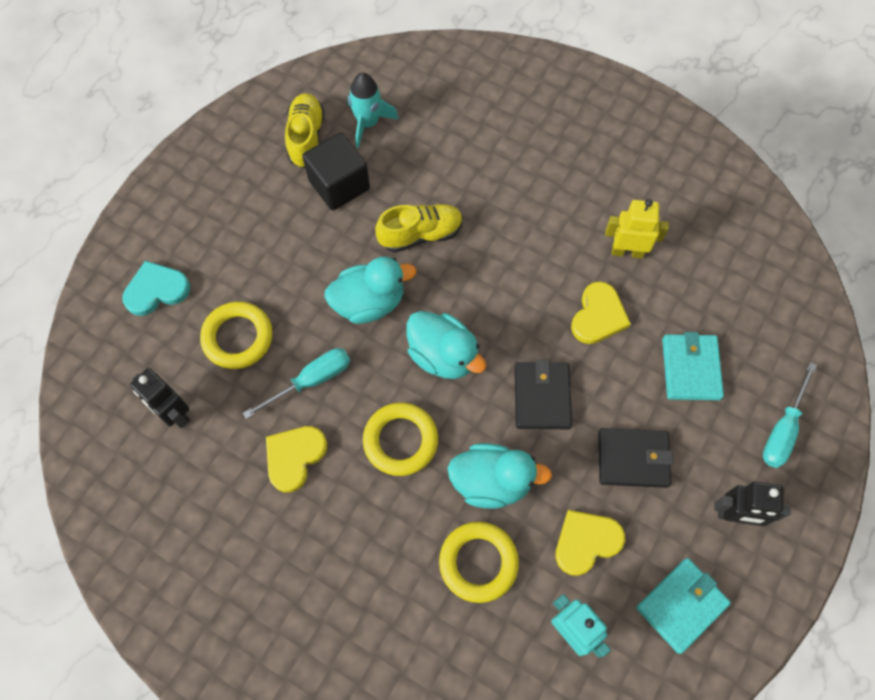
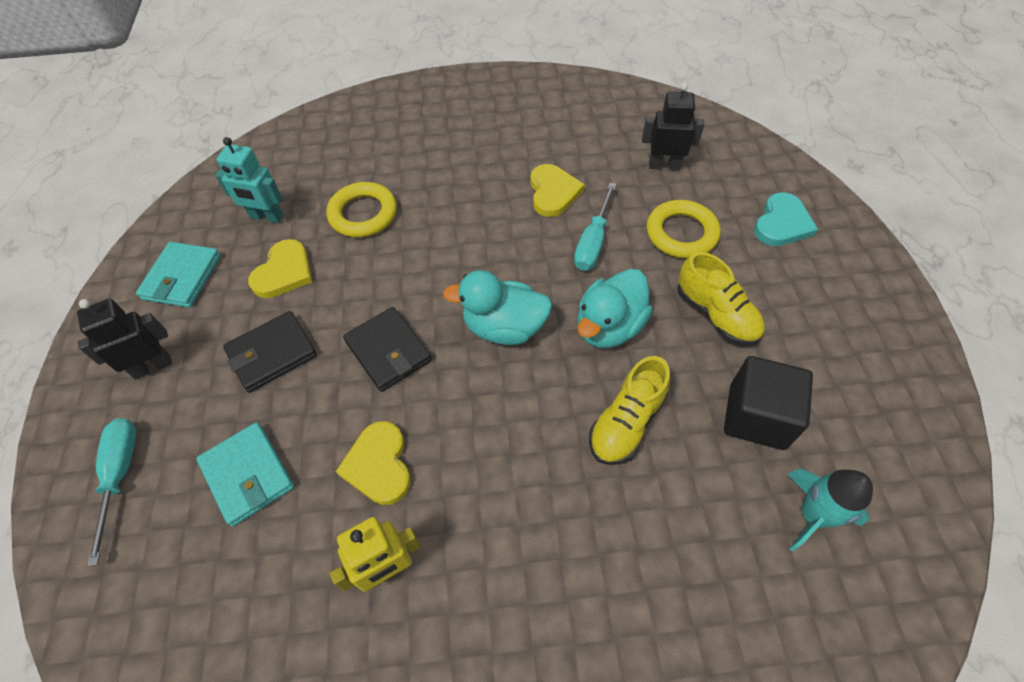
camera: 145 degrees right, 10 degrees down
(306, 138) = (848, 444): yellow shoe -> yellow shoe (716, 315)
(400, 440) = (484, 247): yellow ring -> none
(491, 482) = (389, 265): turquoise duck -> none

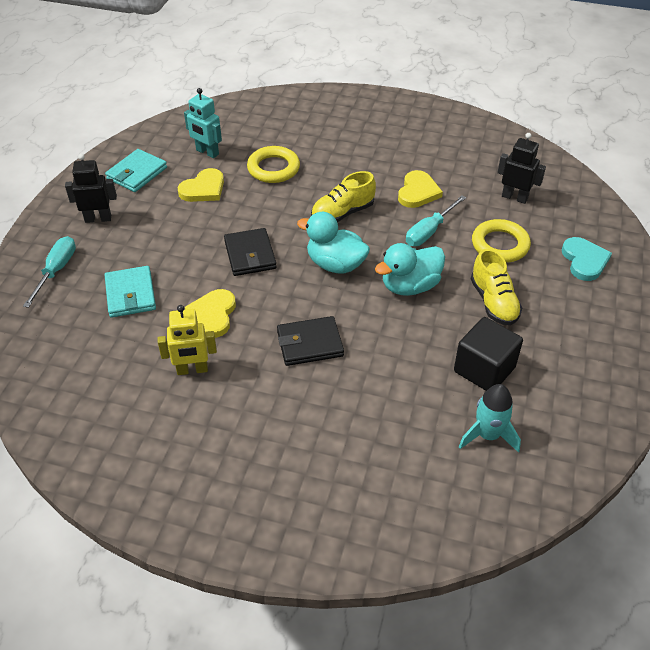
camera: 20 degrees right, 10 degrees down
(272, 354) = (174, 234): black wallet -> black wallet (310, 344)
(626, 423) = (388, 344): yellow shoe -> yellow shoe (342, 213)
(782, 223) = (584, 261): turquoise heart -> turquoise heart turned 60 degrees counterclockwise

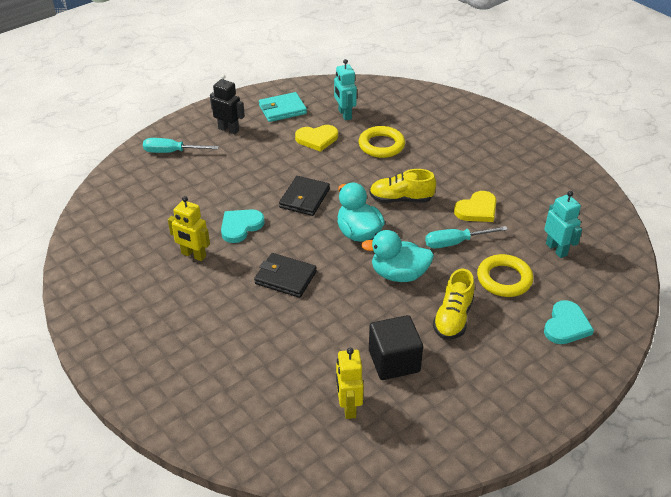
camera: 35 degrees right, 5 degrees down
(56, 271) = (172, 152): turquoise screwdriver -> turquoise screwdriver turned 135 degrees counterclockwise
(130, 294) = (202, 188): turquoise wallet -> none
(213, 315) = (240, 226): yellow heart -> turquoise heart
(488, 435) = (348, 407): turquoise rocket -> yellow robot
(514, 197) = (556, 249): black robot -> turquoise robot

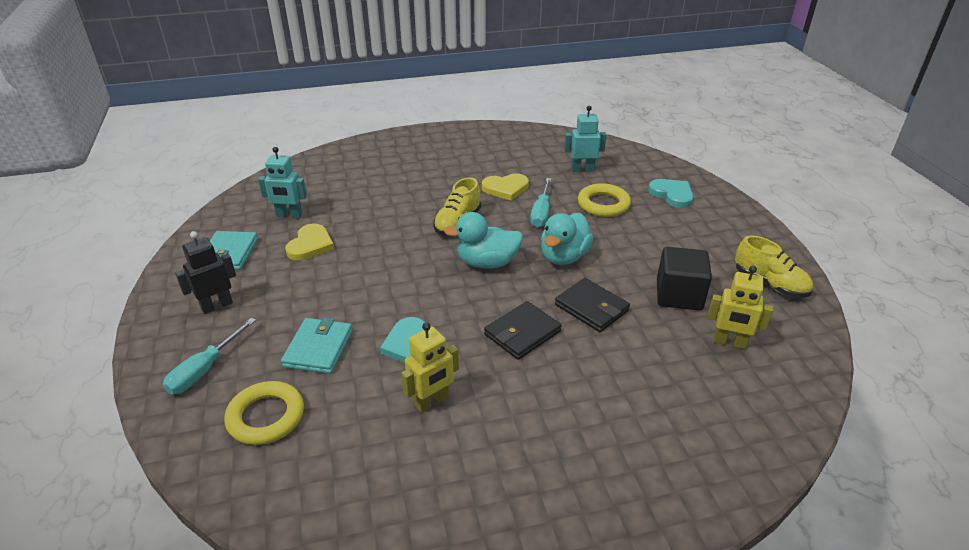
camera: 65 degrees left, 5 degrees down
(214, 187) = (318, 348): none -> turquoise wallet
(304, 198) = (403, 282): black wallet -> black wallet (591, 308)
(381, 145) = (365, 209): yellow ring -> yellow ring (266, 417)
(453, 318) = (638, 245): yellow shoe -> yellow shoe (770, 284)
(477, 209) = (505, 188): yellow heart -> yellow heart turned 90 degrees clockwise

